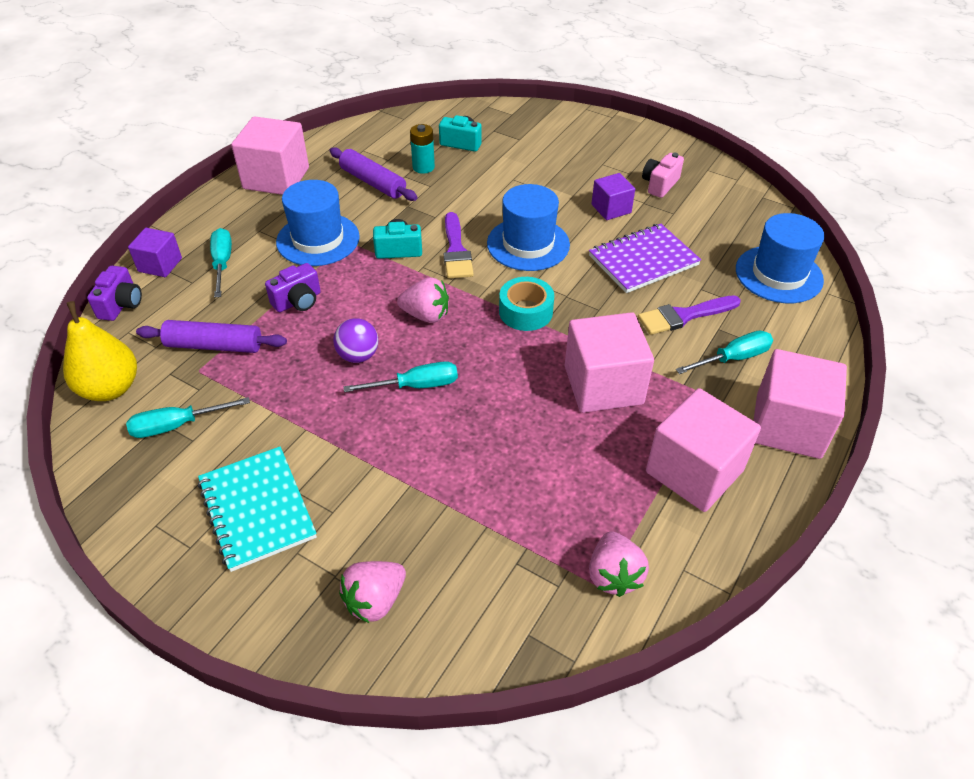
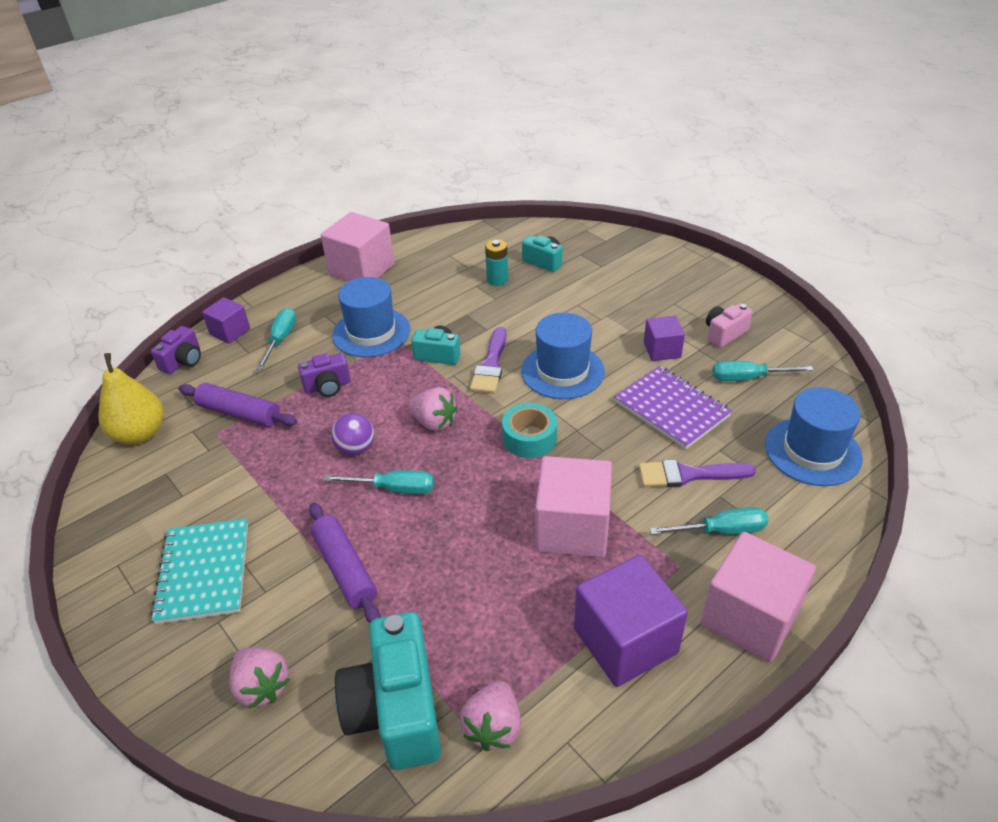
camera: 20 degrees right, 5 degrees down
(177, 425) = (176, 479): turquoise screwdriver -> turquoise screwdriver (748, 378)
(373, 182) = (444, 287): purple rolling pin -> purple rolling pin (345, 569)
(375, 600) = (262, 686): pink strawberry -> pink strawberry turned 105 degrees counterclockwise
(517, 585) = (396, 710): none -> turquoise camera
(643, 260) = (671, 409): purple notebook -> purple notebook turned 60 degrees clockwise
(694, 471) = (625, 641): pink cube -> purple cube

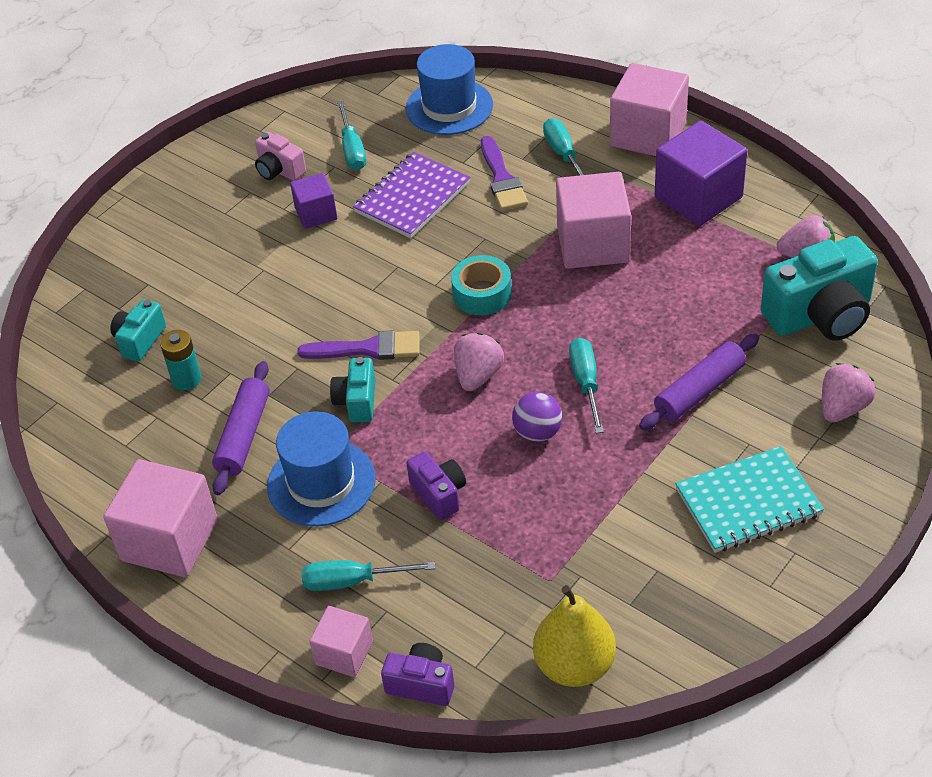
camera: 100 degrees left, 5 degrees up
(230, 332) = (344, 653): purple cube -> pink cube
(239, 413) = (509, 569): purple rolling pin -> purple rolling pin (244, 435)
(562, 371) = (367, 286): blue hat -> none

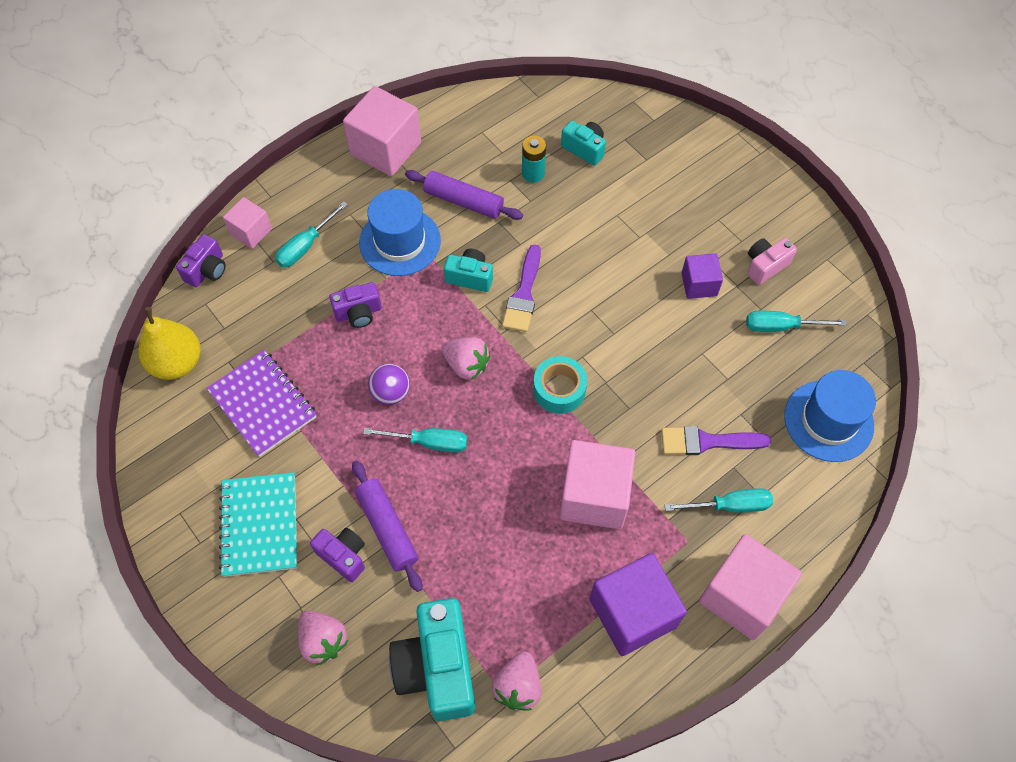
camera: 100 degrees right, 15 degrees up
(352, 581) = (305, 246): turquoise screwdriver -> turquoise screwdriver turned 150 degrees counterclockwise
(412, 198) = (700, 362): purple notebook -> purple notebook (262, 404)
(747, 418) = (343, 556): none -> purple camera

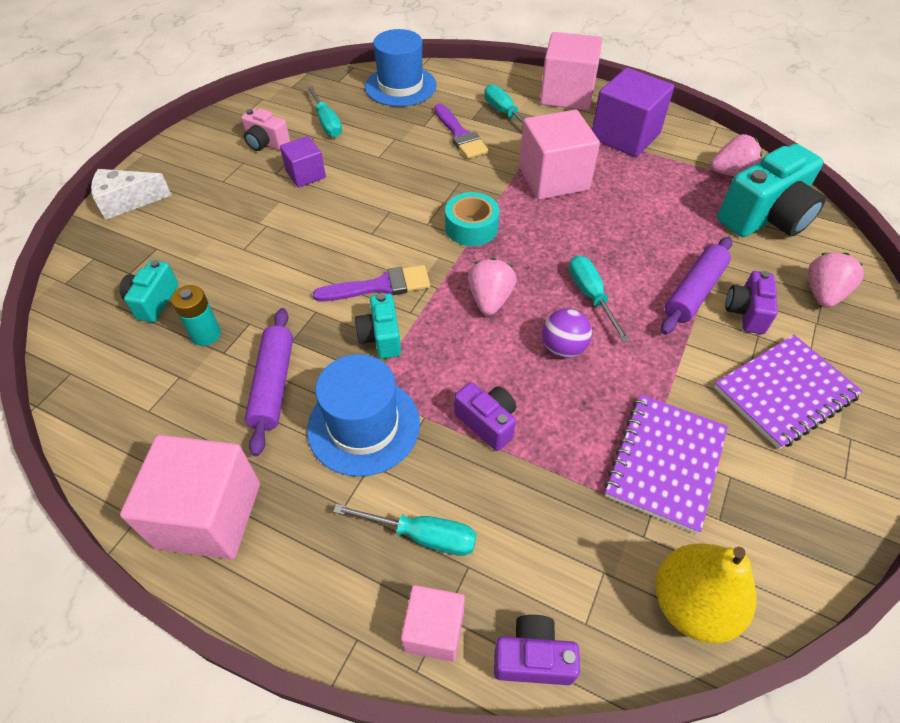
camera: 115 degrees left, 10 degrees down
(260, 525) = (784, 392): turquoise notebook -> purple notebook
(718, 149) = (127, 201): none -> white cheese

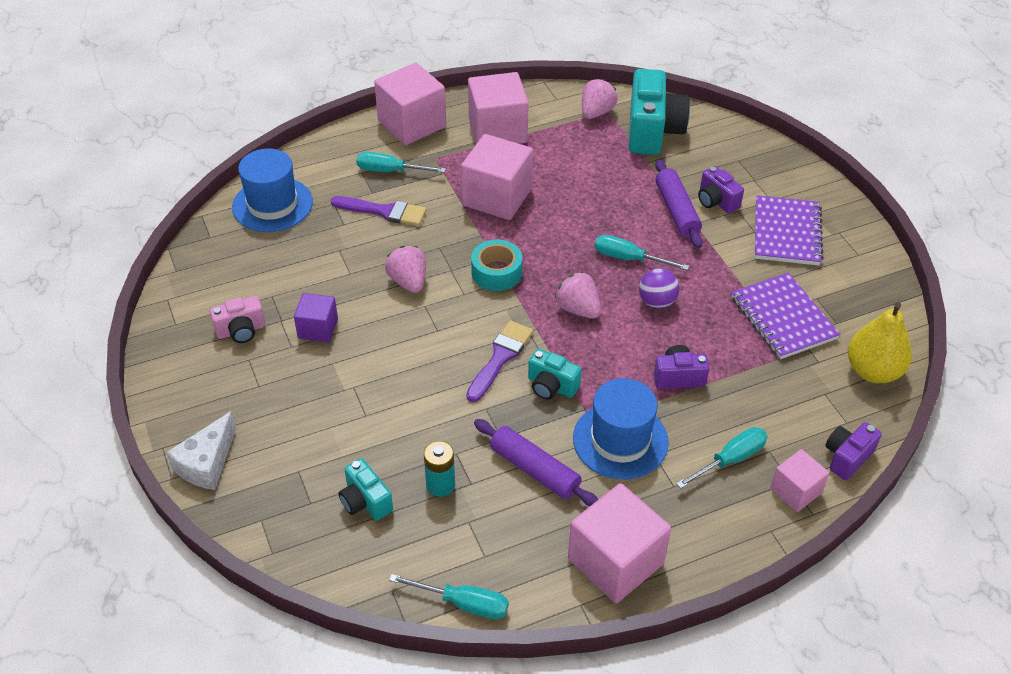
camera: 50 degrees left, 5 degrees down
(327, 123) = (263, 277): turquoise screwdriver -> turquoise screwdriver (463, 603)
(625, 136) = (497, 130): purple cube -> pink cube
(823, 294) = (737, 159): pink strawberry -> pink strawberry (408, 281)

